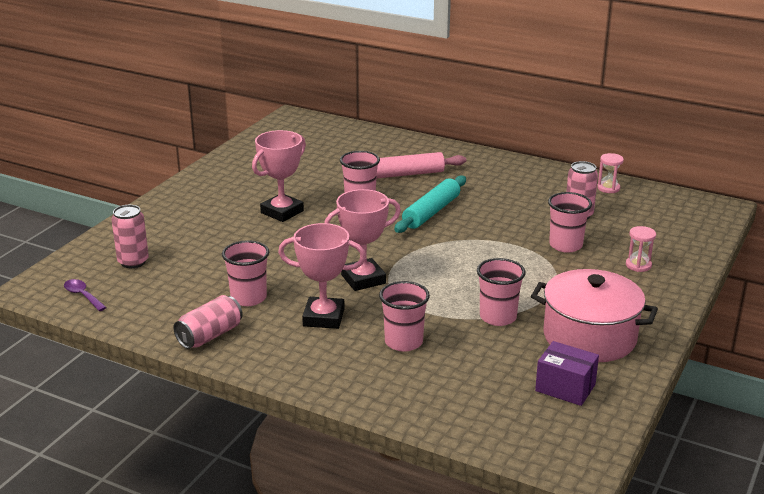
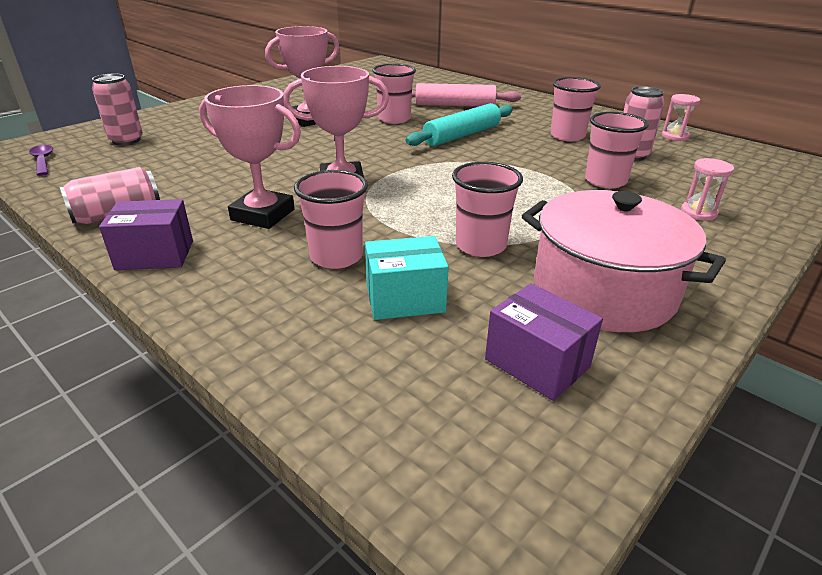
camera: 15 degrees right, 5 degrees up
(248, 298) = (201, 184): pink cup -> pink cup (567, 136)
(273, 362) = (155, 255): none -> purple box
(468, 364) = (405, 299): none -> turquoise box

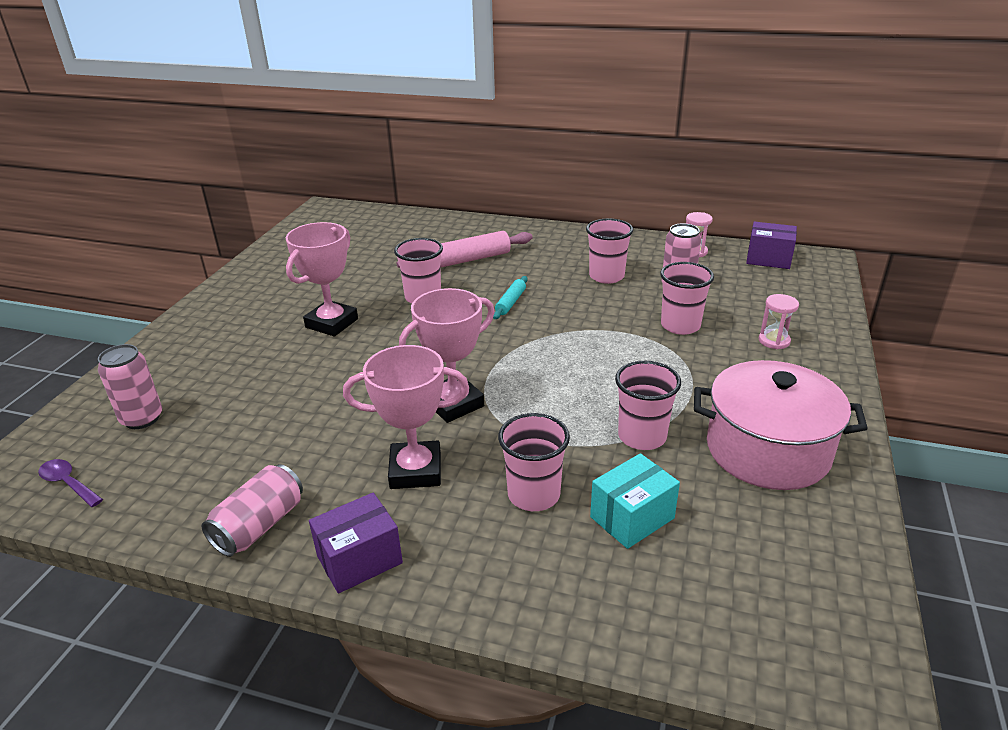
camera: 25 degrees left, 0 degrees up
(462, 135) = (510, 302): turquoise rolling pin -> turquoise rolling pin, size x0.55
(537, 363) = (775, 538): purple box -> purple box (768, 259)

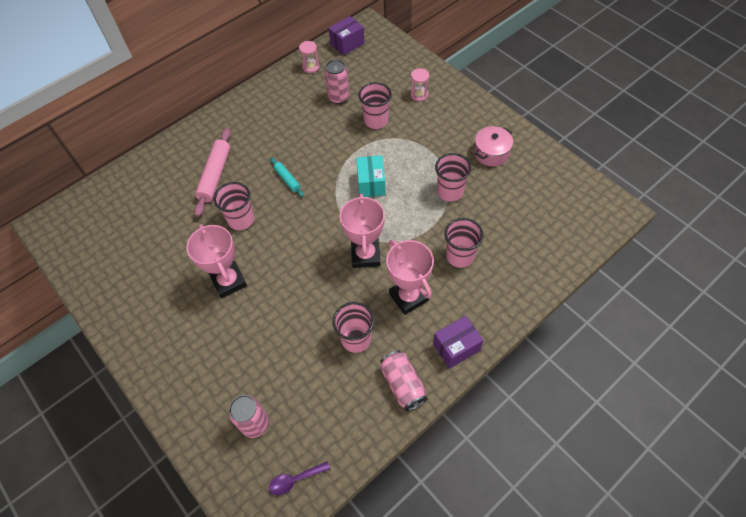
camera: 55 degrees left, 25 degrees up
(359, 559) = (456, 347): purple box -> purple box turned 60 degrees clockwise
(415, 470) = (408, 297): pink trophy -> pink trophy turned 60 degrees counterclockwise
(606, 276) = (300, 120): pink cup -> pink cup (356, 339)
(632, 517) = (498, 227): turquoise box -> turquoise box (371, 183)
(767, 450) = (491, 153): pink pot -> pink pot, size x0.56

